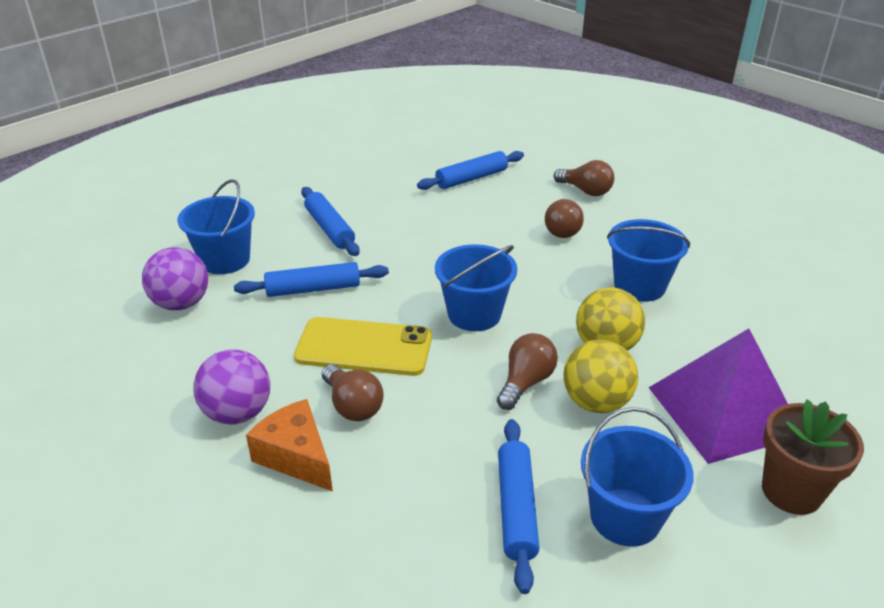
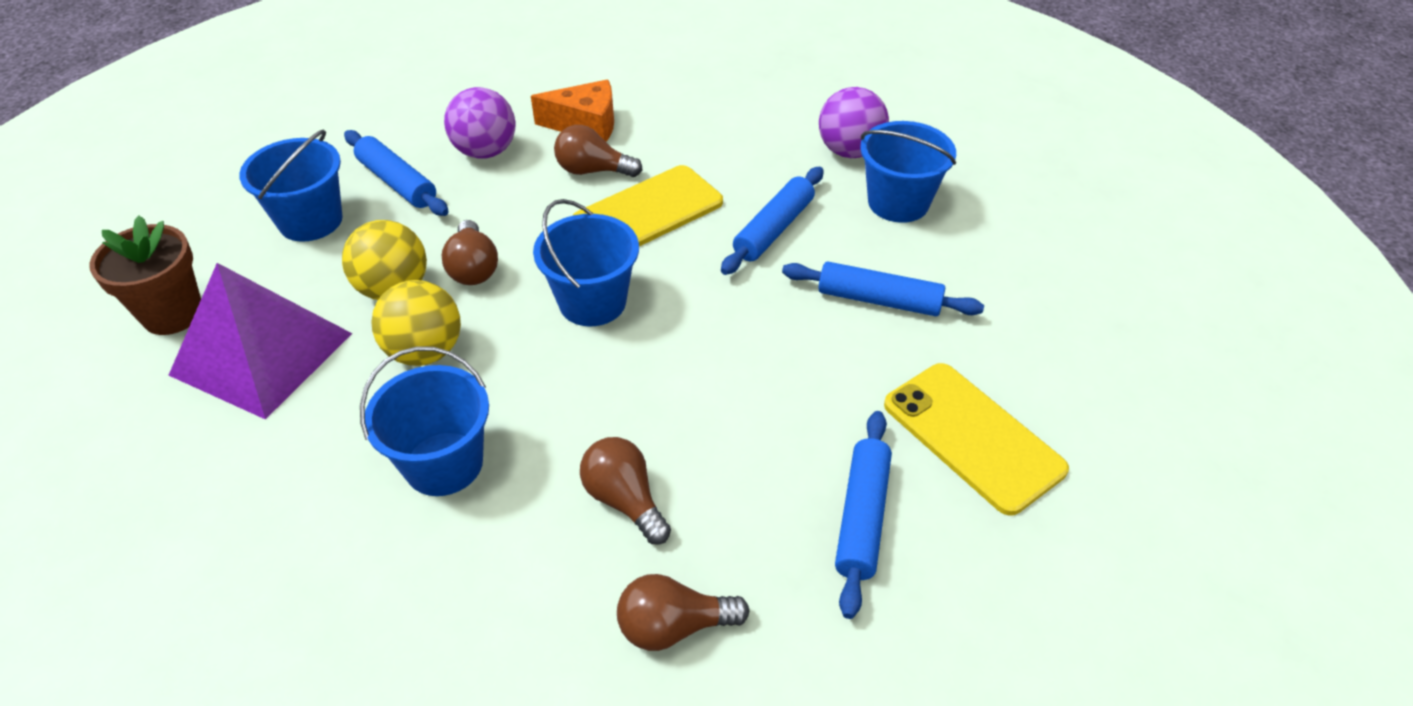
camera: 135 degrees right, 10 degrees up
(238, 413) = (665, 121): purple ball -> purple ball (485, 151)
(388, 173) = (973, 436): none -> yellow phone

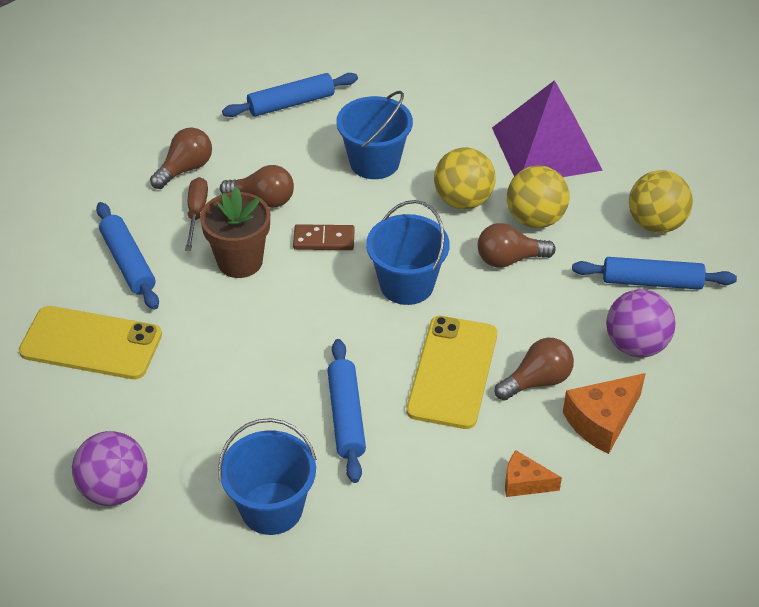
camera: 140 degrees right, 0 degrees up
(173, 314) = (627, 136): brown flower pot -> brown flower pot (240, 261)
(310, 221) = (656, 224): blue bucket -> yellow ball
(473, 268) = (509, 259): brown light bulb -> brown light bulb turned 45 degrees counterclockwise
(615, 400) = (324, 240): none -> brown domino
(690, 123) = (524, 483): none -> orange cheese
(721, 537) = (196, 213): none -> brown screwdriver
(849, 151) = (359, 543): purple ball -> purple ball (115, 489)
(879, 300) = (218, 404): blue rolling pin -> blue rolling pin (291, 103)

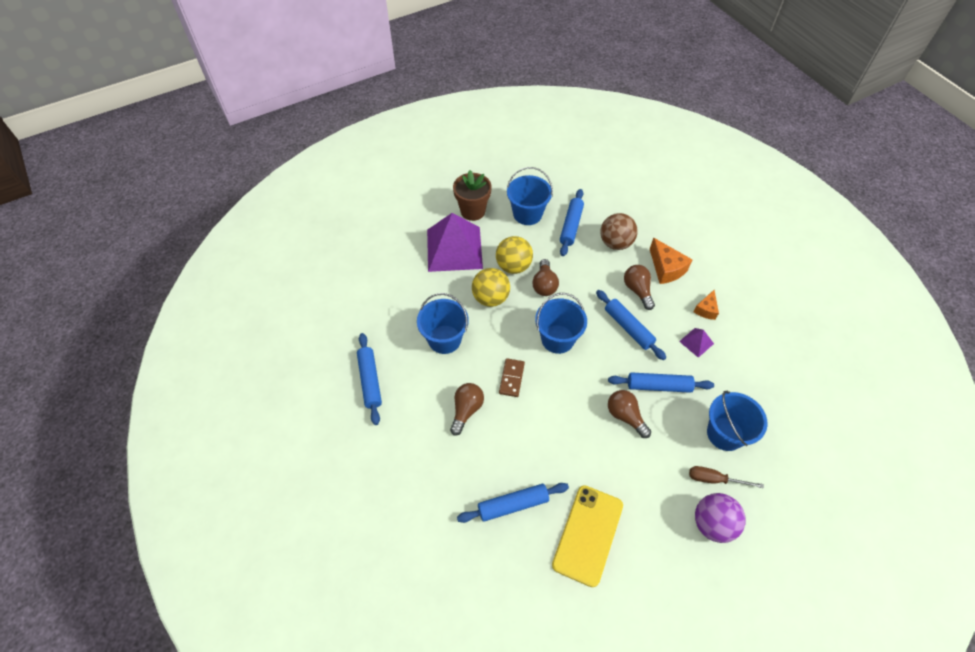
camera: 80 degrees left, 10 degrees up
(185, 169) = (423, 458): brown light bulb -> brown light bulb (625, 416)
(196, 213) = (471, 454): brown screwdriver -> brown screwdriver (714, 479)
(240, 261) = (523, 431): brown flower pot -> brown flower pot (473, 211)
(447, 468) = (696, 342): none -> purple pyramid
(453, 372) = (628, 328): yellow phone -> blue rolling pin
(636, 345) = (615, 243): purple ball -> brown ball
(656, 224) = (527, 214): yellow ball -> blue bucket

